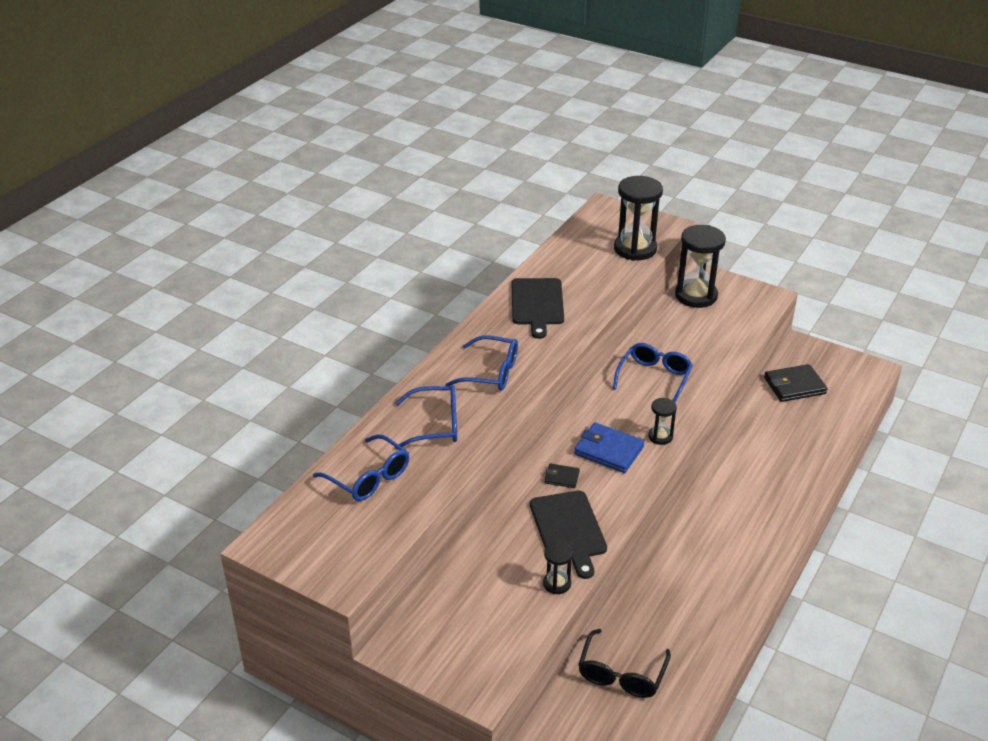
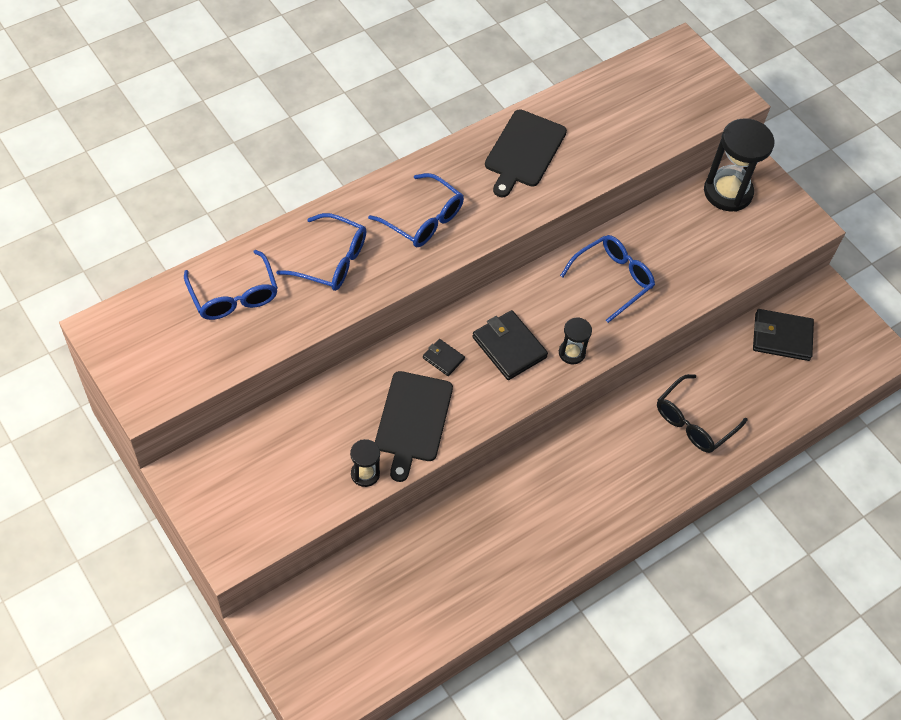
camera: 20 degrees right, 20 degrees up
(608, 450) = (509, 347): blue wallet -> black wallet
(621, 673) = (393, 580): black glasses -> black glasses (694, 421)
(635, 249) = (676, 118): black hourglass -> none

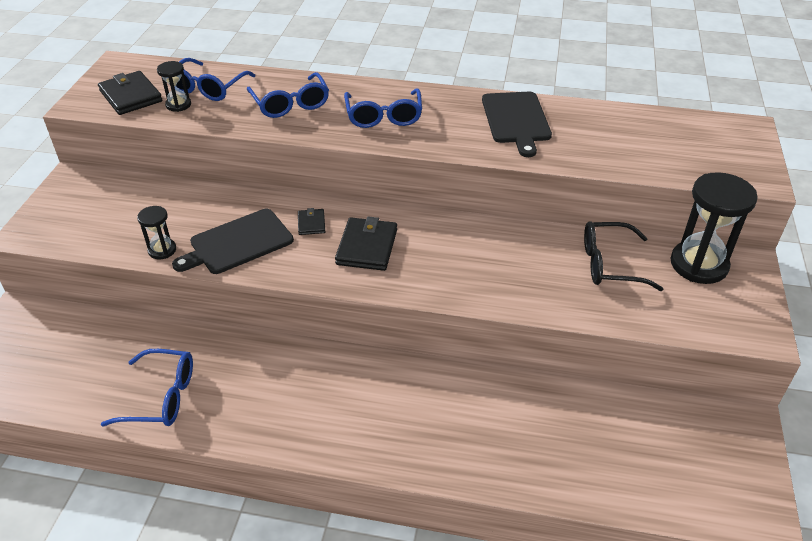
camera: 50 degrees right, 15 degrees down
(524, 151) = (516, 120): black cutting board -> black cutting board turned 75 degrees counterclockwise
(571, 353) = (409, 281): black hourglass -> black hourglass (178, 105)
(612, 279) = (509, 258): blue glasses -> blue glasses (161, 397)
(694, 421) = (482, 427): black glasses -> black glasses (610, 264)
(782, 337) = (653, 426): black wallet -> black wallet (131, 96)

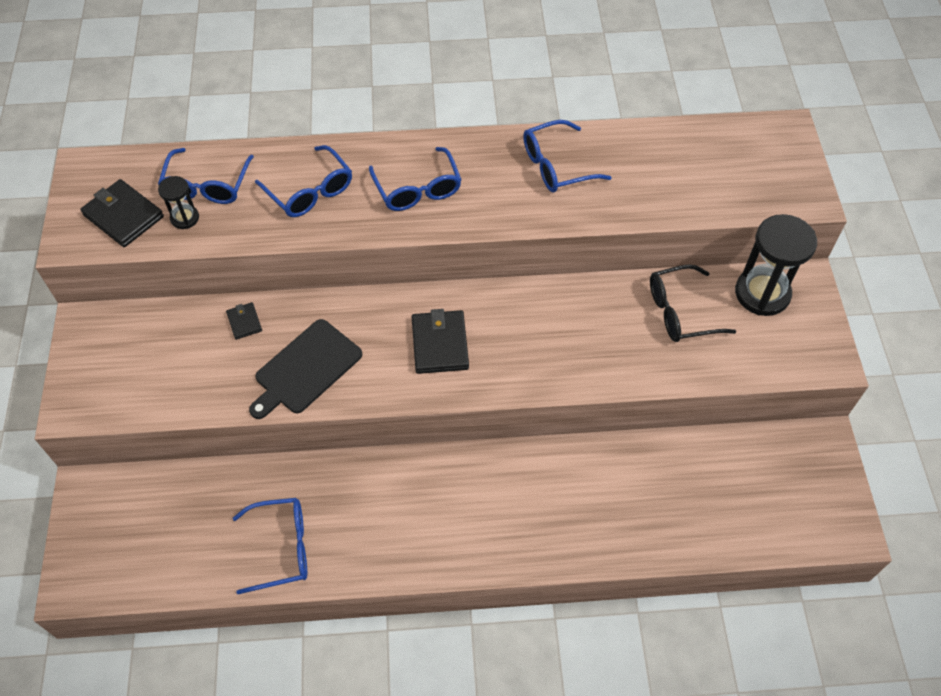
camera: 15 degrees left, 15 degrees up
(162, 250) = (230, 396): black hourglass -> none
(311, 223) = (372, 327): black wallet -> black wallet (244, 322)
(516, 120) = (557, 166): black cutting board -> blue glasses

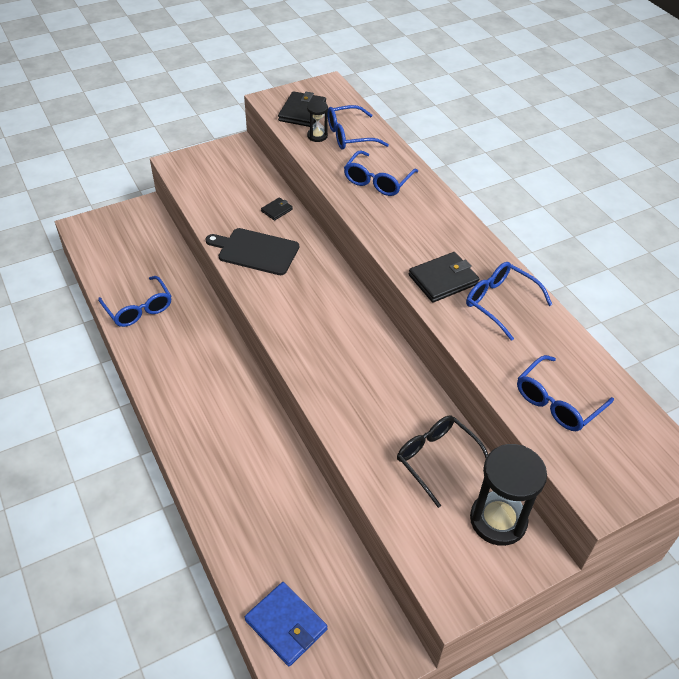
camera: 65 degrees right, 10 degrees down
(417, 189) = (418, 232): blue glasses -> blue glasses (557, 402)
(440, 344) = (314, 313): black wallet -> black wallet (443, 280)
(773, 522) = (286, 625): none -> blue wallet

